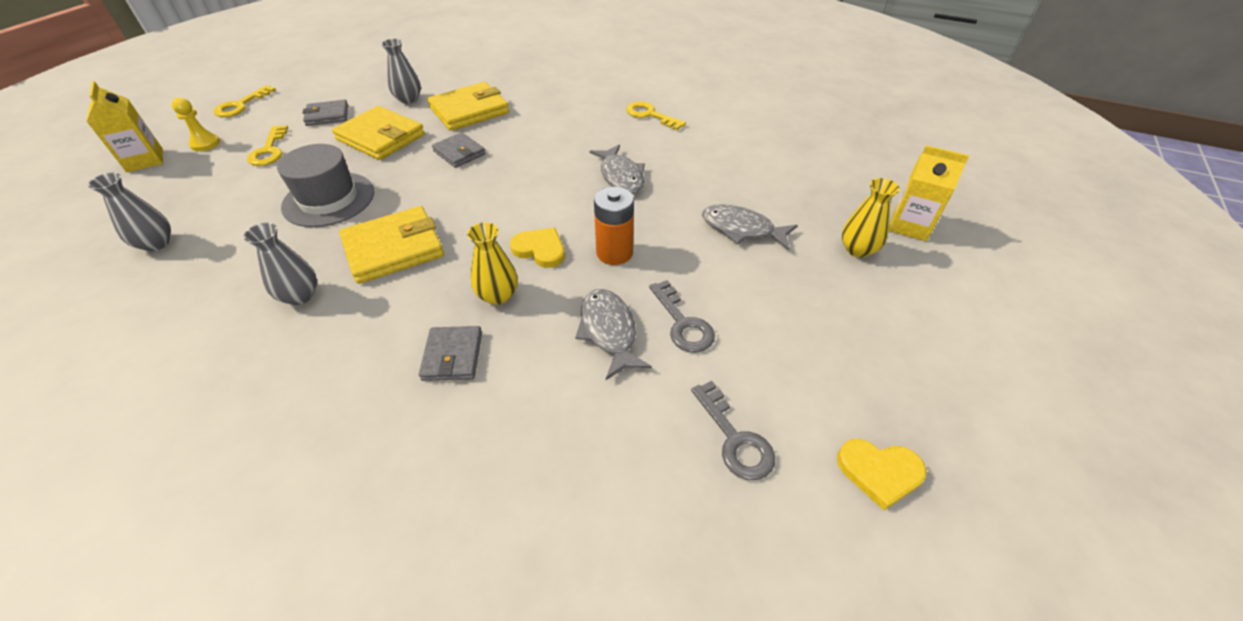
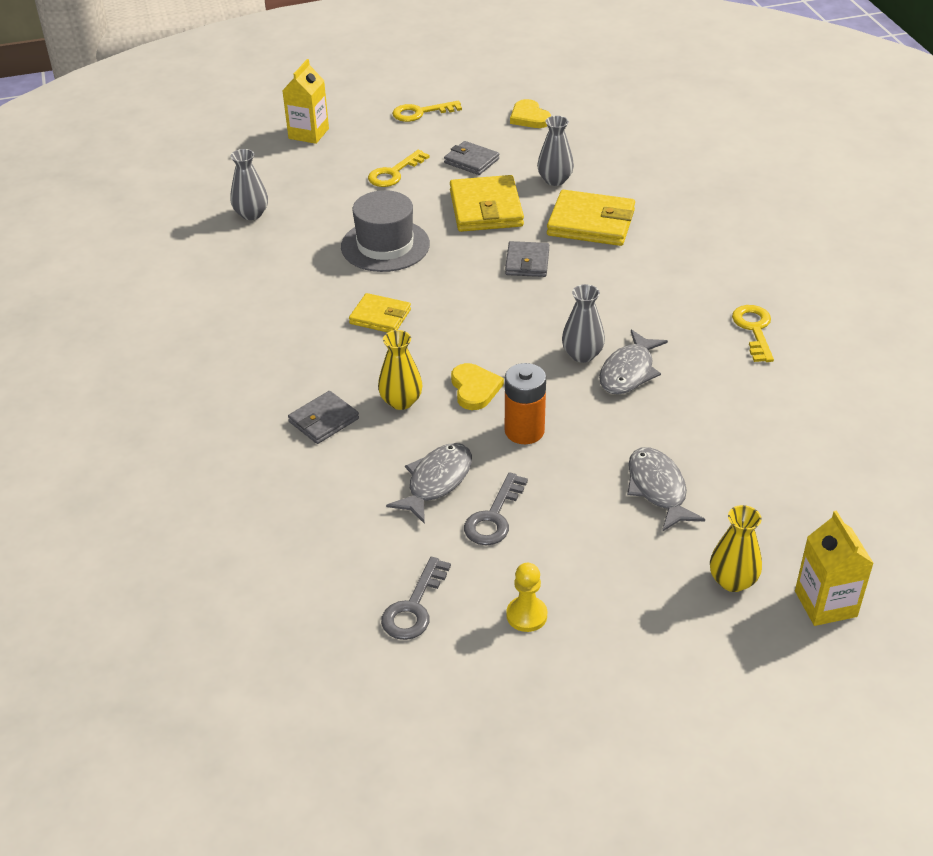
camera: 50 degrees right, 5 degrees down
(205, 144) = (359, 140): yellow pawn -> yellow pawn (526, 615)
(300, 296) = (288, 312): grey vase -> grey vase (582, 355)
(394, 248) = (380, 316): yellow wallet -> yellow wallet, size x0.60
(879, 472) = (470, 703): yellow heart -> yellow heart (529, 117)

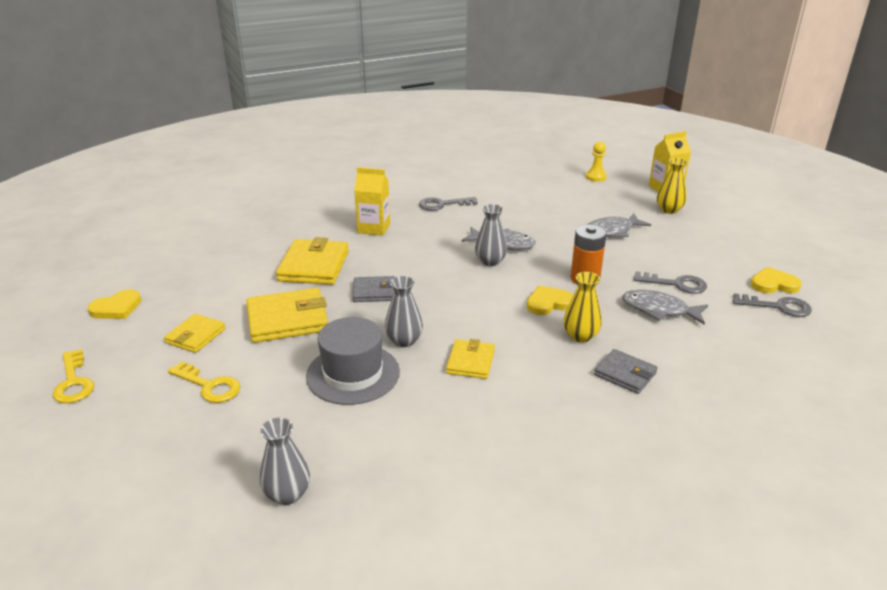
camera: 100 degrees left, 10 degrees down
(308, 133) = (89, 475): yellow carton -> yellow carton (374, 228)
(471, 161) = (196, 336): grey wallet -> yellow wallet
(472, 627) = (773, 284): none -> yellow heart
(526, 615) = (748, 267): yellow pawn -> yellow pawn (595, 177)
(555, 180) = (242, 286): grey vase -> grey vase (404, 341)
(754, 329) = (442, 205): yellow key -> grey key

